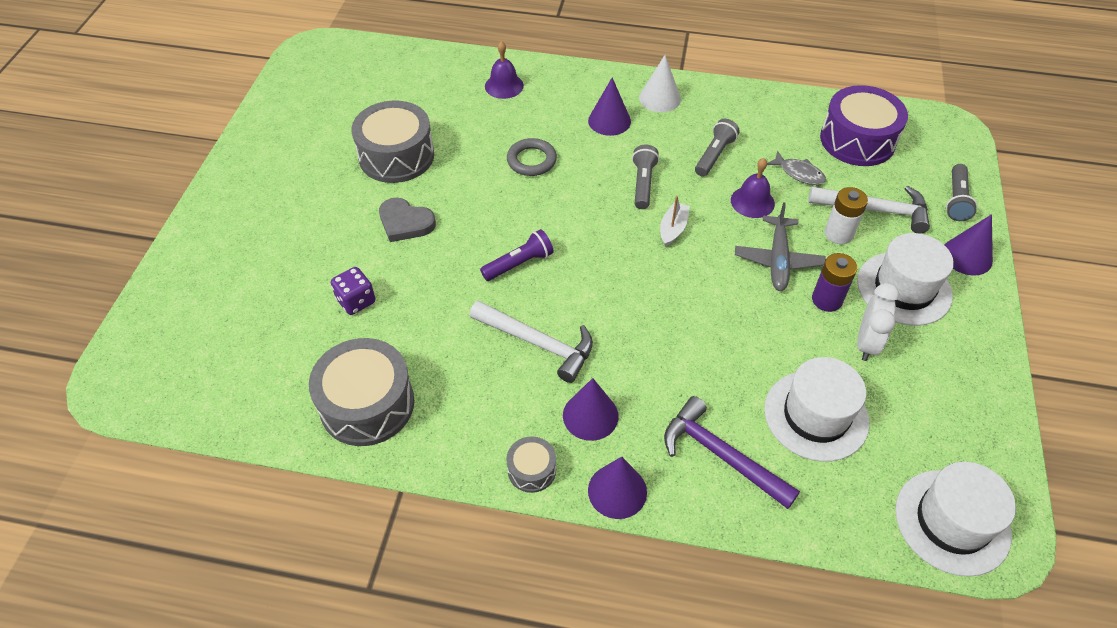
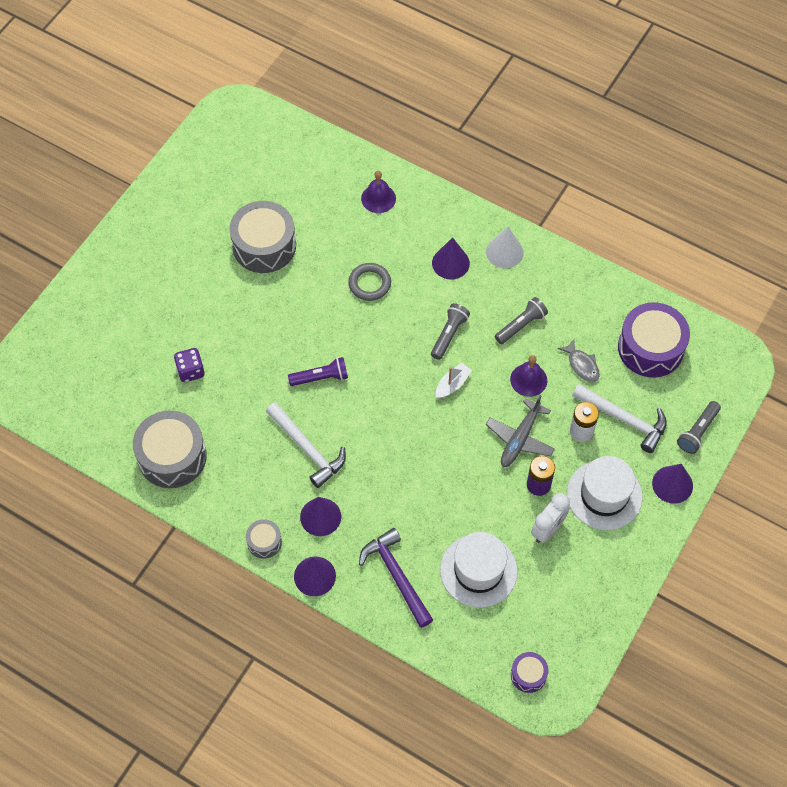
camera: 20 degrees right, 10 degrees up
(405, 223) = (249, 313): grey heart -> none
(952, 522) = (528, 675): white hat -> purple drum

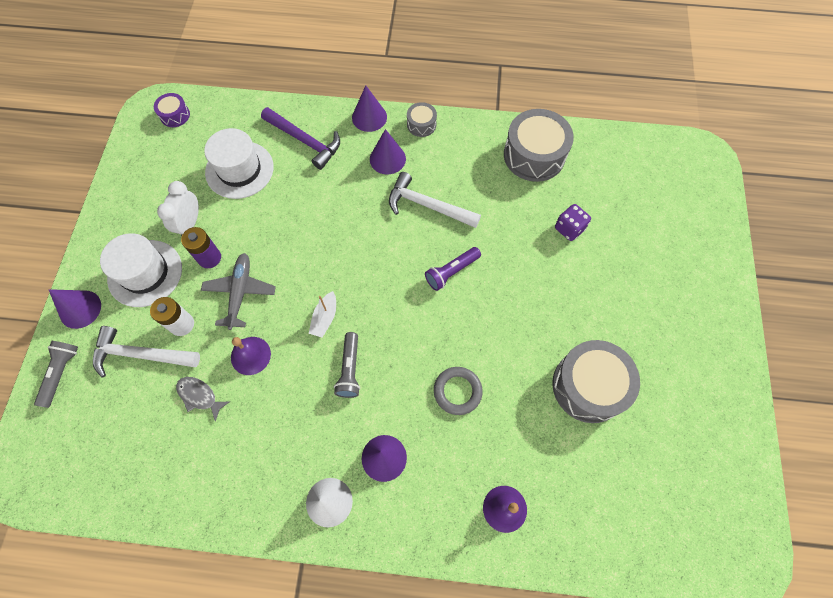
camera: 155 degrees right, 5 degrees up
(521, 325) = (278, 414): grey flashlight -> none
(650, 348) = (128, 450): purple drum -> none

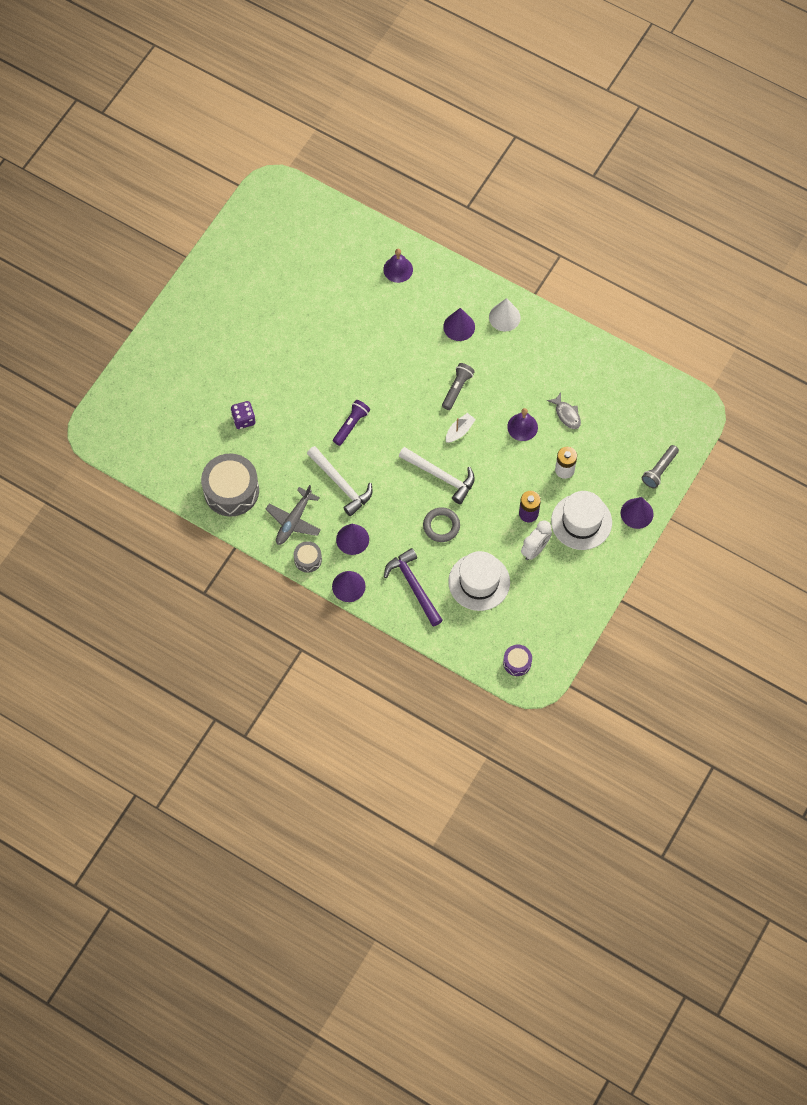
camera: 155 degrees left, 0 degrees up
(141, 355) = (600, 460): white hammer -> white hammer (441, 476)
(240, 293) = (514, 475): grey plane -> grey plane (294, 520)
(451, 272) = (351, 425): purple flashlight -> purple flashlight turned 45 degrees counterclockwise
(457, 391) = (391, 345): grey ring -> grey ring (441, 526)
(588, 386) = (302, 311): grey drum -> none

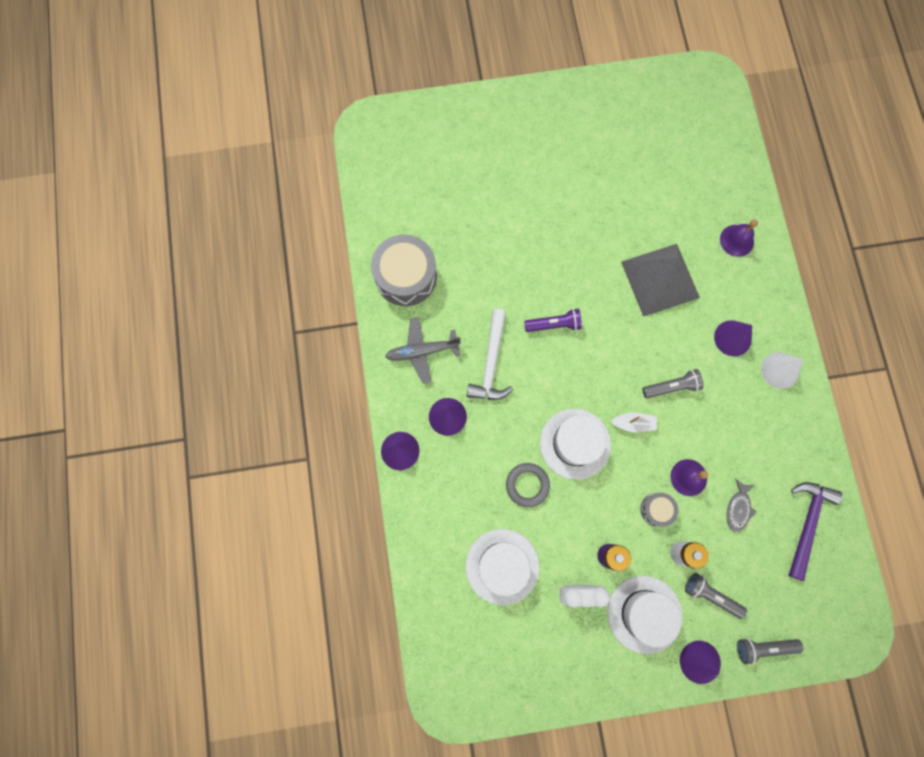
camera: 50 degrees right, 10 degrees up
(243, 419) = (480, 232): purple dice -> none
(308, 559) = (396, 394): grey drum -> grey drum (656, 509)
(380, 337) = (660, 279): none -> grey pyramid
(413, 586) = (448, 509): purple hammer -> purple hammer (806, 523)
(441, 476) = (575, 443): white hammer -> white hat
(517, 662) = (452, 671): purple drum -> none
(604, 474) = (710, 595): none -> grey flashlight

